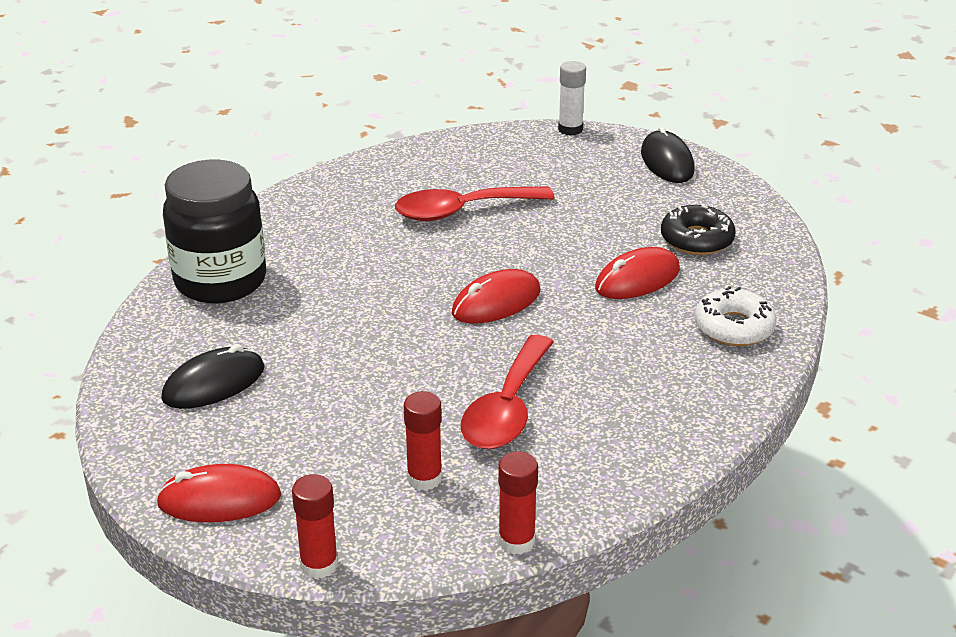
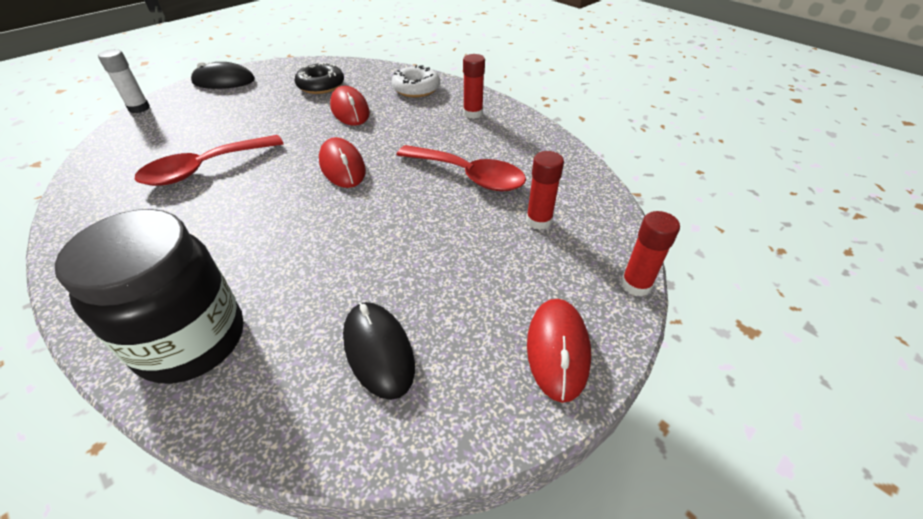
camera: 80 degrees left, 10 degrees up
(462, 211) = (204, 168): red spoon -> red spoon turned 60 degrees clockwise
(516, 541) = (603, 187): red glue stick -> red glue stick (473, 113)

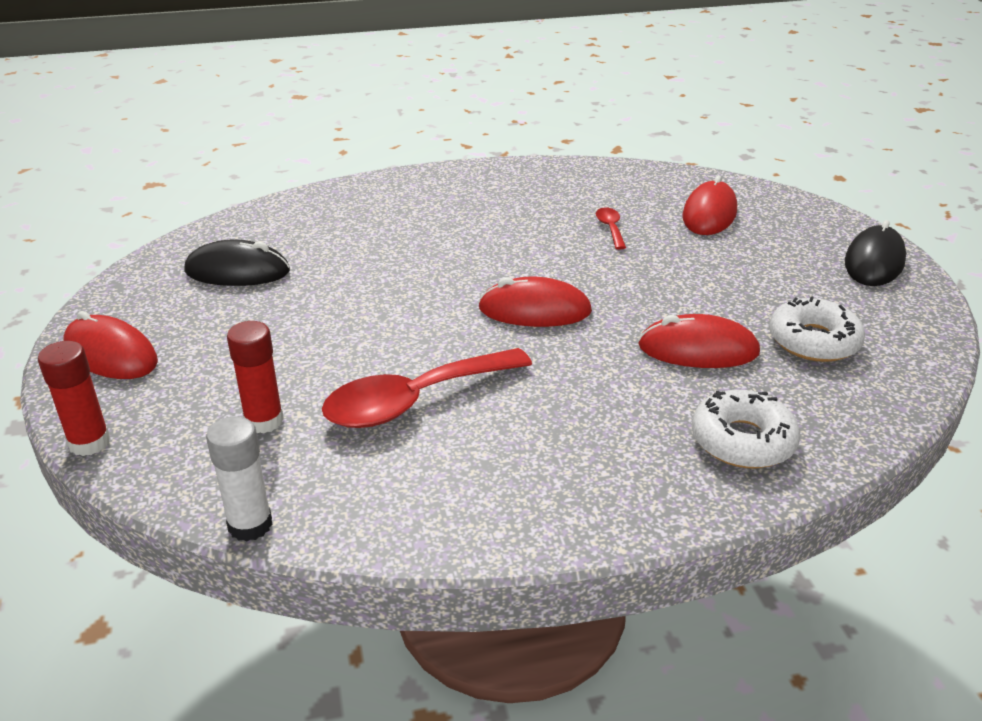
camera: 120 degrees right, 10 degrees down
(139, 108) = (806, 202): white glue stick -> white glue stick (250, 525)
(168, 136) = (709, 214): none -> red mouse
(192, 340) = (351, 205): black jar -> none
(204, 168) = (610, 228): red spoon -> red spoon, size x0.45
(321, 85) = (813, 341): black donut -> white donut
(473, 113) = (593, 475): red glue stick -> none

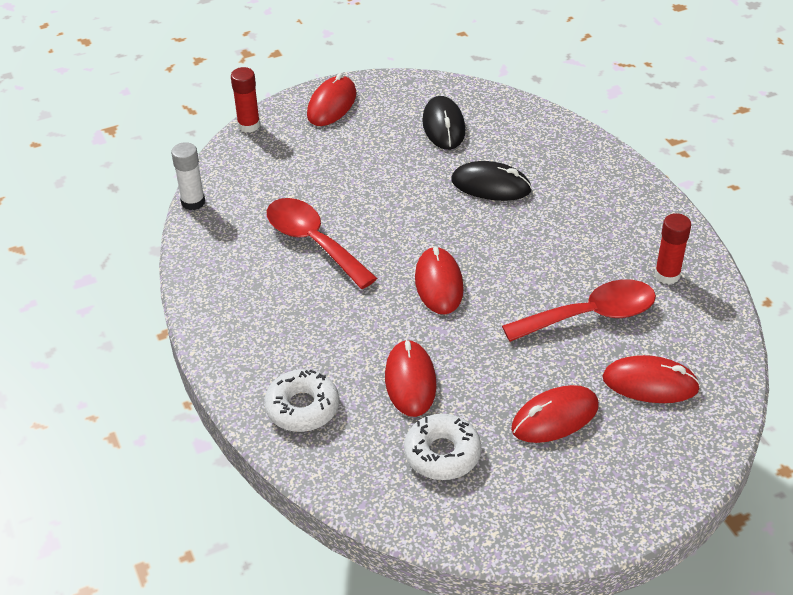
camera: 80 degrees right, 10 degrees up
(264, 421) = (280, 183): red glue stick -> red glue stick (667, 275)
(610, 228) = (591, 315): red spoon -> red spoon, size x2.25
(755, 267) = (555, 417): none -> red mouse
(874, 262) = (599, 509): black mouse -> black mouse (491, 185)

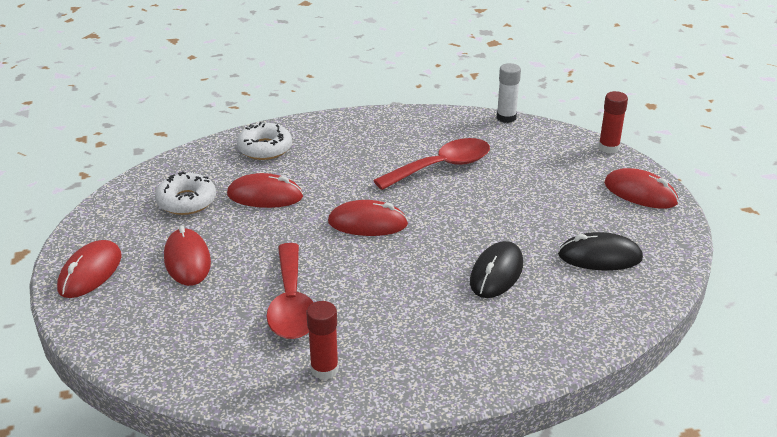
camera: 100 degrees right, 10 degrees down
(650, 383) = (192, 323): red mouse -> red mouse (90, 272)

